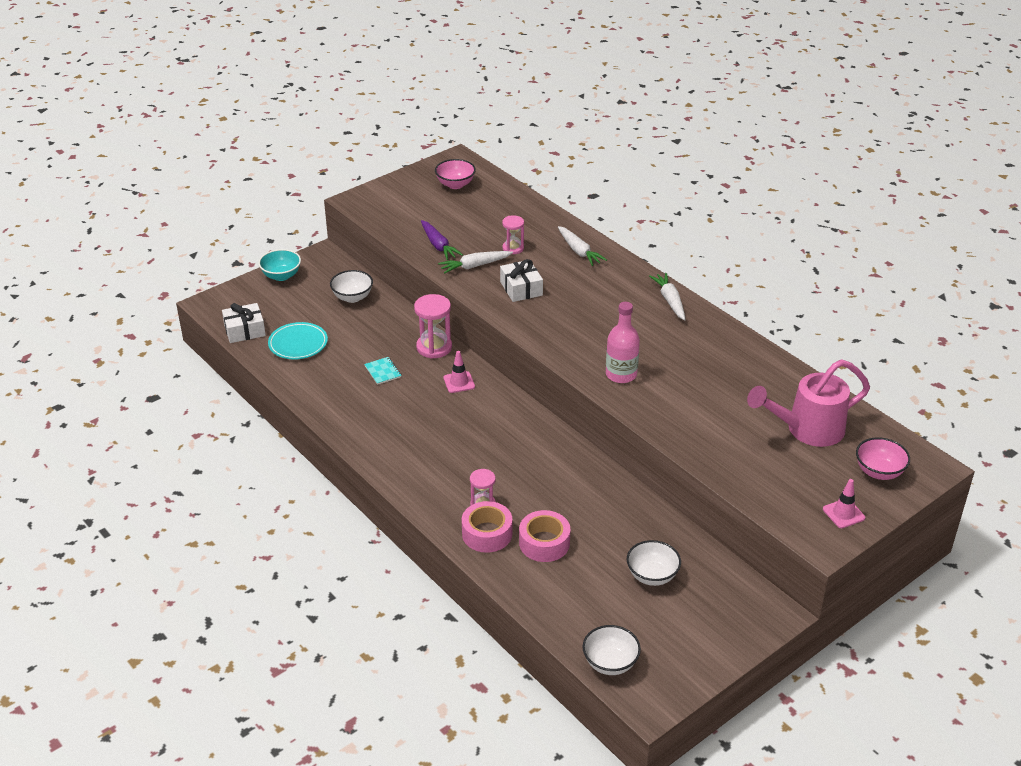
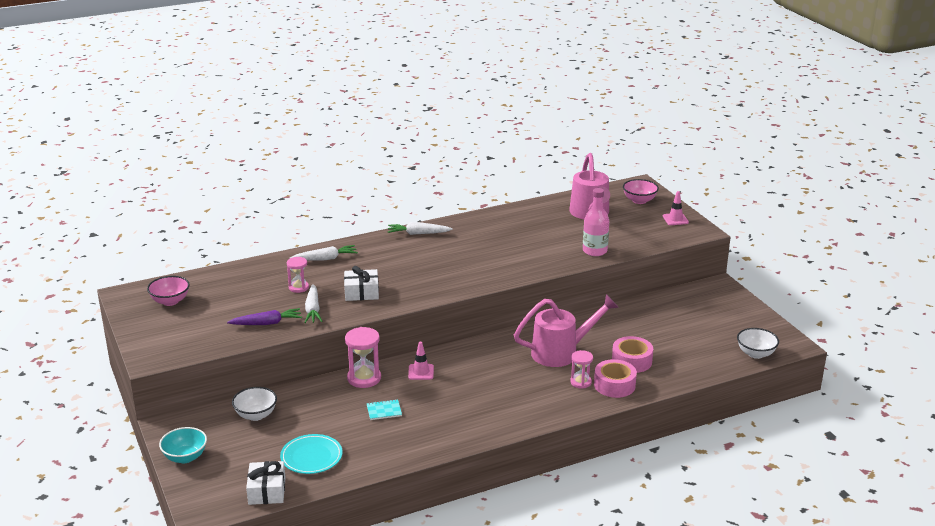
camera: 75 degrees left, 10 degrees down
(539, 480) = (561, 352): none -> pink watering can
(621, 374) = (500, 268): pink bottle -> pink bottle (594, 251)
(652, 576) = (676, 323): white bowl -> none

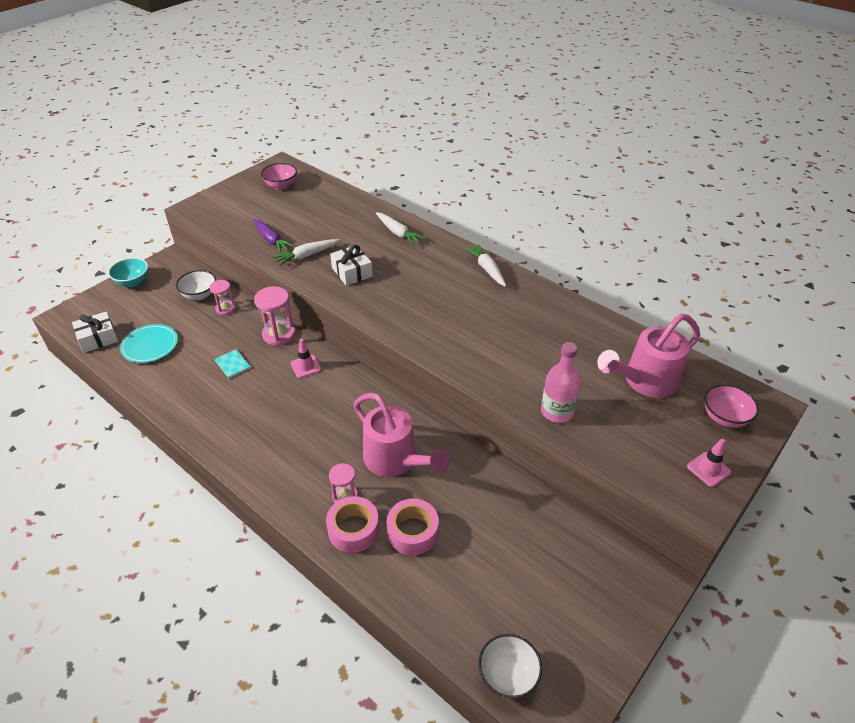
camera: 65 degrees right, 15 degrees up
(298, 287) = (339, 236): pink hourglass -> pink hourglass (225, 308)

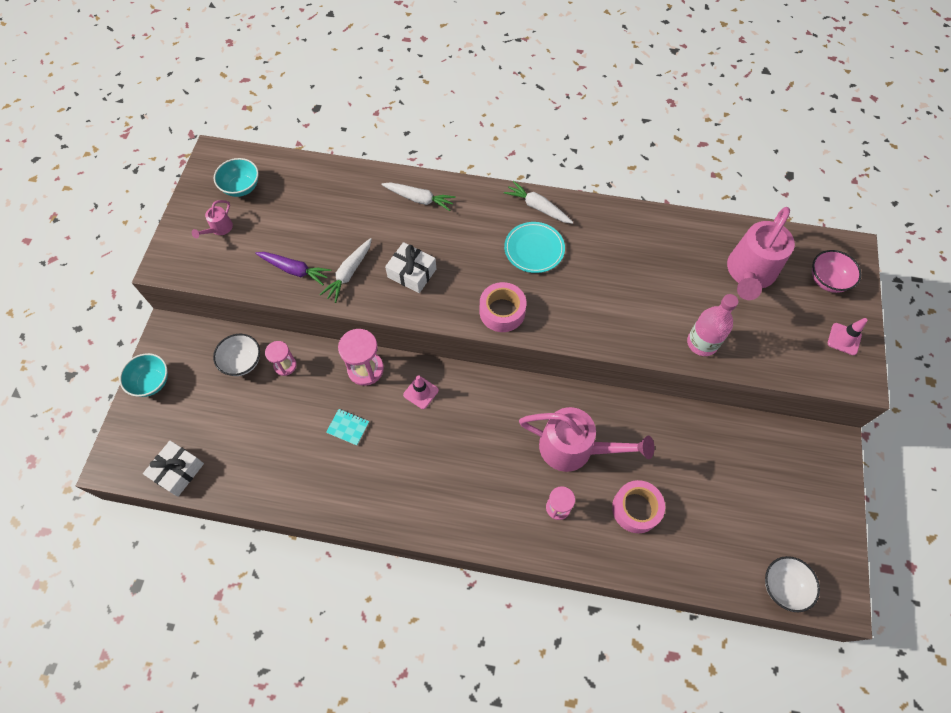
camera: 30 degrees left, 20 degrees up
(150, 346) = (243, 451): turquoise plate -> turquoise plate (534, 249)
(245, 201) = (219, 229): none -> pink watering can
(281, 185) = (241, 187): pink bowl -> turquoise bowl
(353, 530) = (588, 535): pink tape -> pink tape (502, 311)

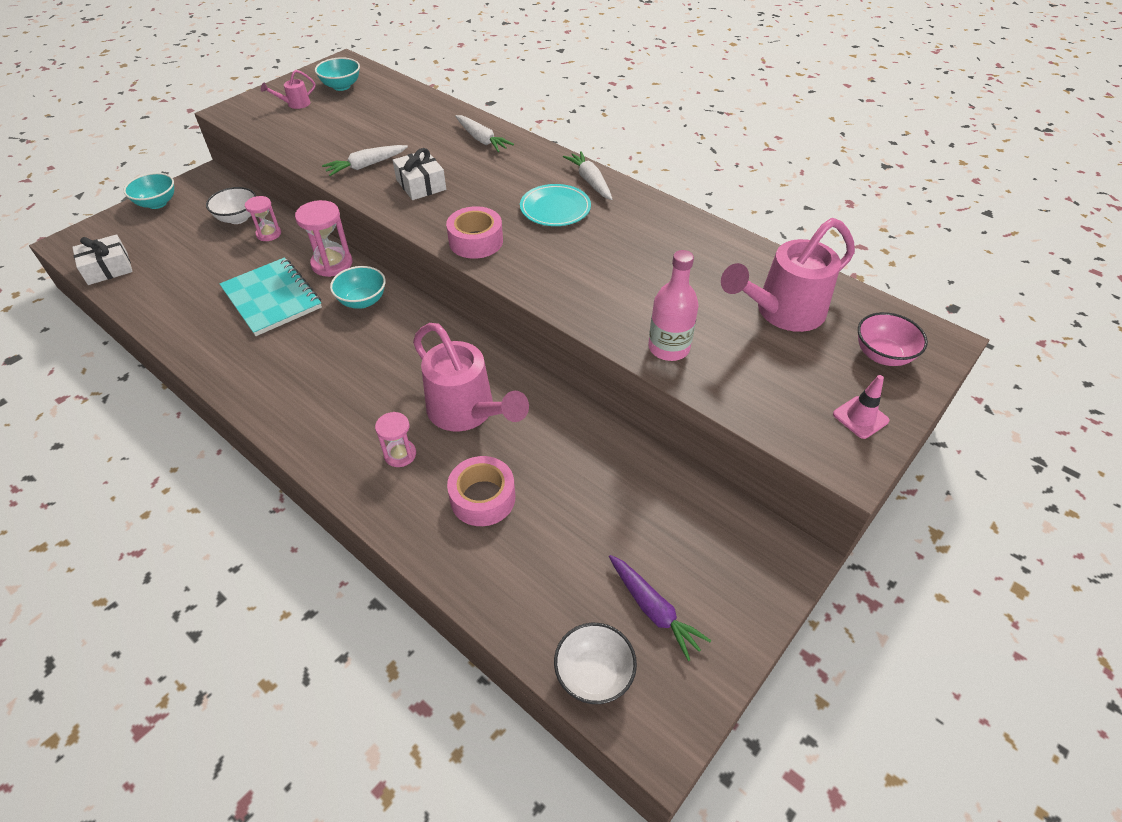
camera: 30 degrees right, 15 degrees down
(294, 270) = (324, 148): purple carrot -> purple carrot (653, 610)
(348, 427) = (272, 298): turquoise notebook -> turquoise notebook, size x2.27
(421, 392) = (362, 301): pink traffic cone -> turquoise bowl

